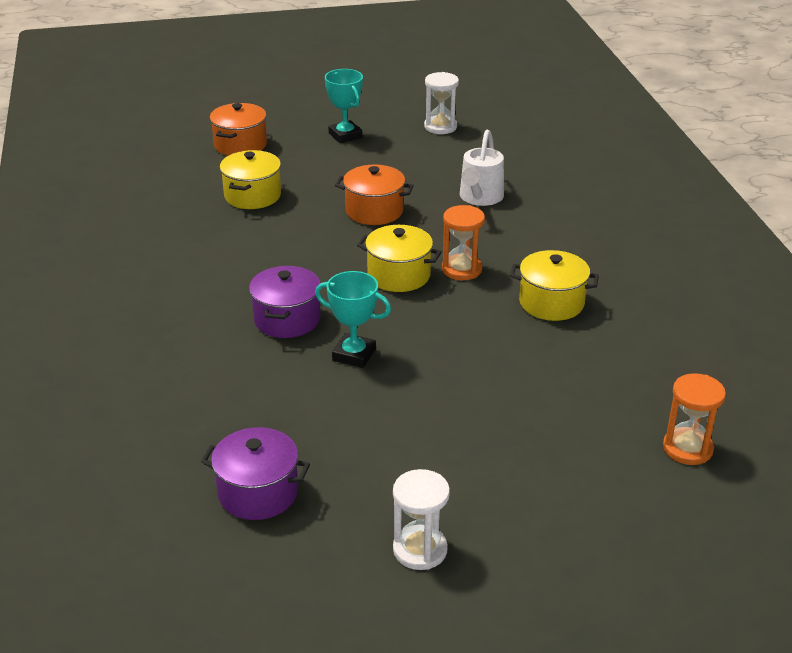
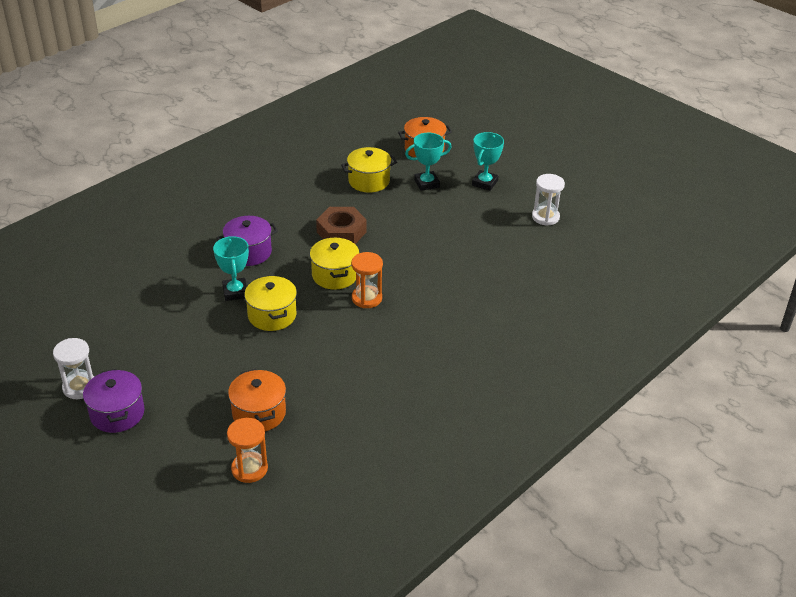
camera: 55 degrees right, 5 degrees up
(258, 493) = (88, 310): purple pot -> purple pot (117, 413)
(303, 165) = (426, 183): none -> turquoise trophy
(325, 244) = (341, 232): none -> brown nut
(374, 211) = (400, 235): orange pot -> orange pot (259, 413)
(480, 198) = (465, 272): white watering can -> none
(551, 303) = (363, 352): yellow pot -> yellow pot (272, 315)

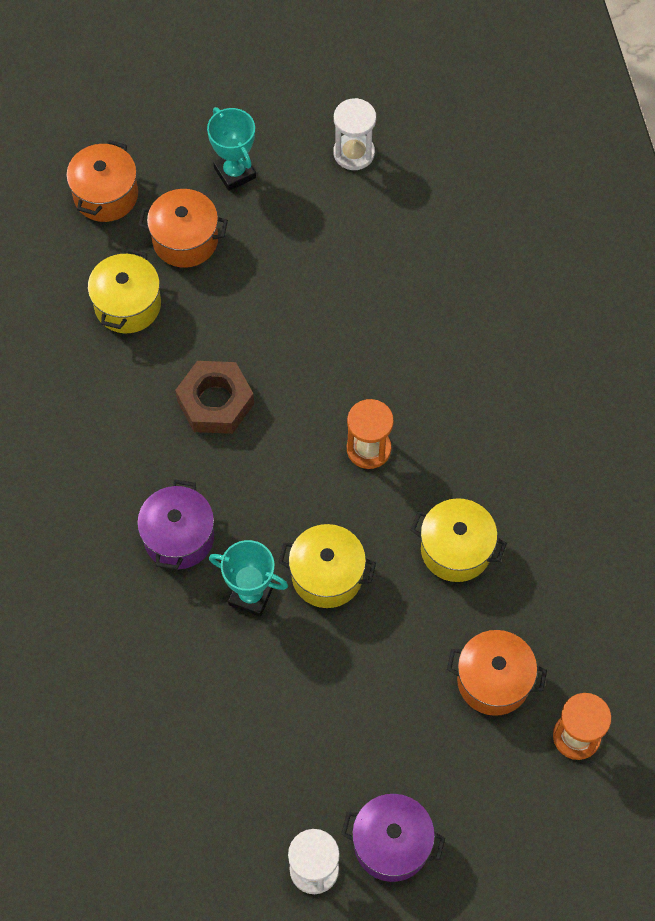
camera: 55 degrees left, 25 degrees up
(335, 275) = (299, 460): yellow pot -> yellow pot (456, 550)
(426, 183) = (185, 240): turquoise trophy -> orange pot

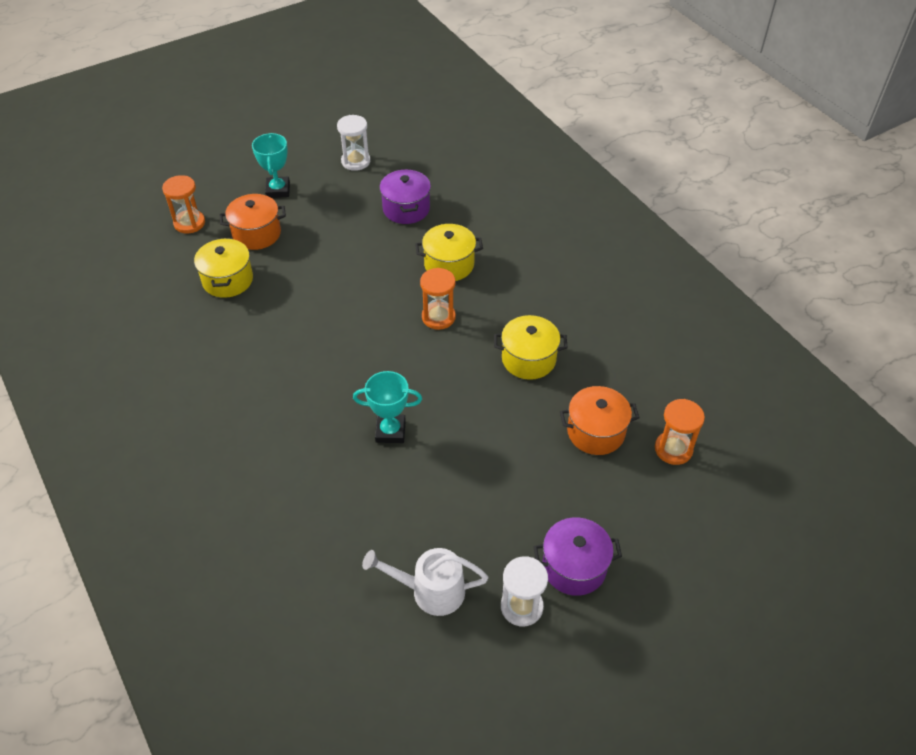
camera: 20 degrees left, 15 degrees down
(106, 195) = (189, 223): orange pot -> orange hourglass
(179, 537) = (319, 410): purple pot -> purple pot (406, 209)
(215, 402) = (315, 319): brown nut -> none
(222, 814) = (430, 591): none -> white watering can
(235, 173) = (278, 190): turquoise trophy -> turquoise trophy turned 45 degrees clockwise
(327, 575) = (442, 402): yellow pot -> yellow pot (449, 265)

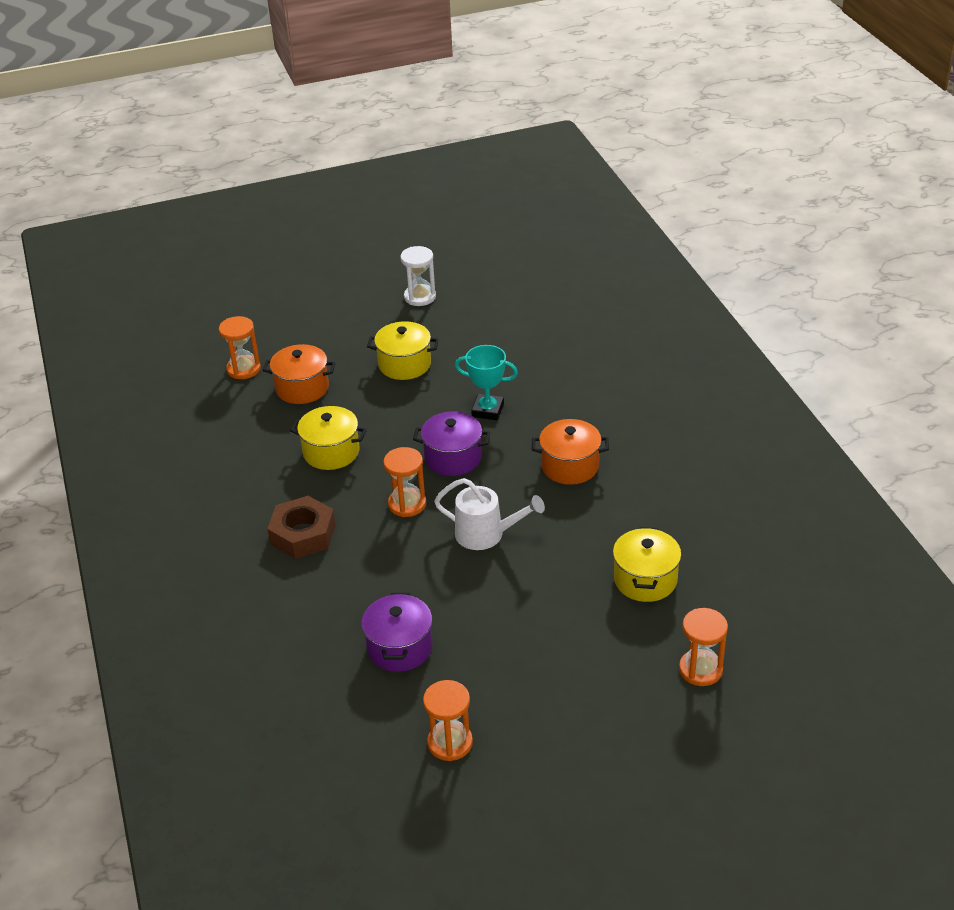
camera: 165 degrees left, 10 degrees down
(256, 234) = (607, 639): orange pot -> orange pot (570, 466)
(278, 190) = (573, 707): turquoise trophy -> none
(355, 161) = (450, 743): white hourglass -> orange hourglass
(430, 591) = (484, 311): white watering can -> white watering can (486, 534)
(449, 265) = (372, 562): yellow pot -> yellow pot (404, 364)
(515, 279) = (303, 534): none -> brown nut
(574, 567) = (370, 311): purple pot -> purple pot (453, 458)

